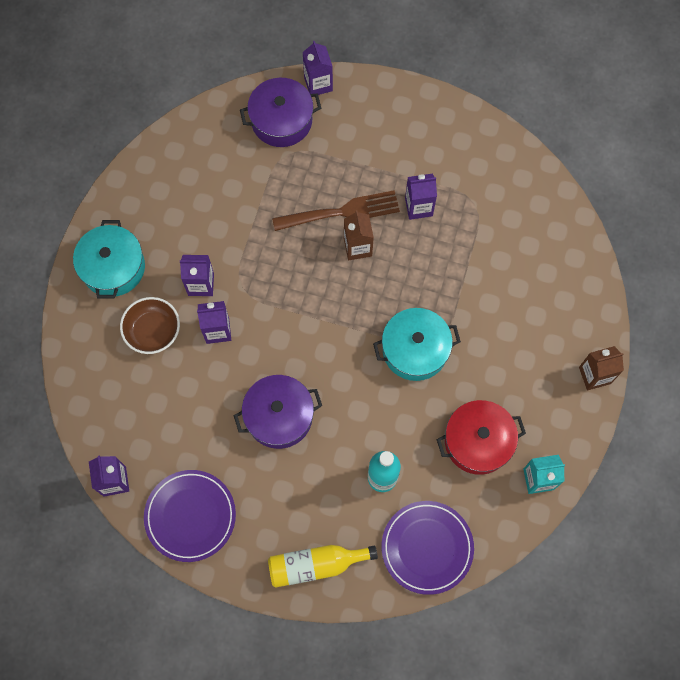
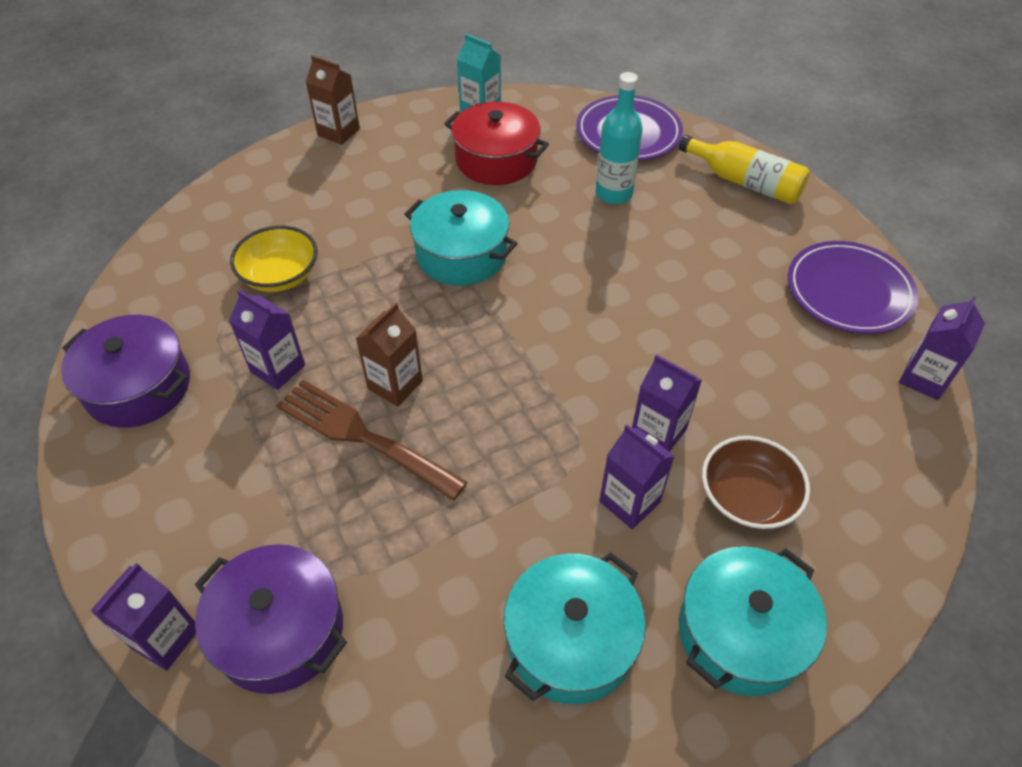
camera: 135 degrees left, 20 degrees down
(174, 209) = (570, 640): none -> turquoise pot
(279, 416) = (667, 302): purple pot -> purple pot (138, 387)
(486, 252) = (280, 275): none -> yellow bowl

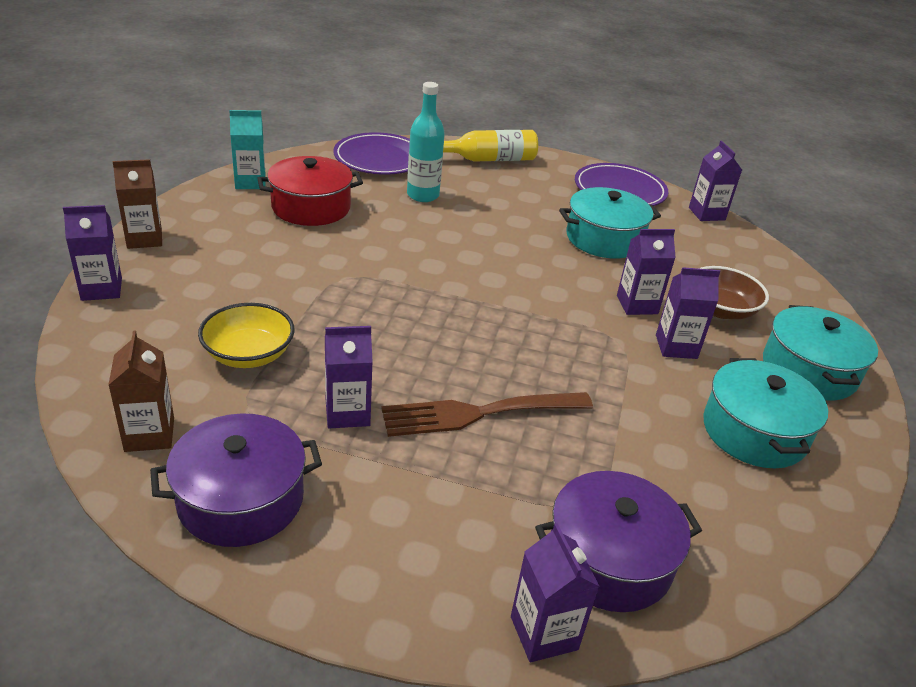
camera: 50 degrees left, 15 degrees down
(262, 164) = (101, 289): none -> purple carton
(395, 385) = (451, 371): brown carton -> brown carton (149, 434)
(461, 254) = (375, 273): turquoise pot -> turquoise pot (604, 239)

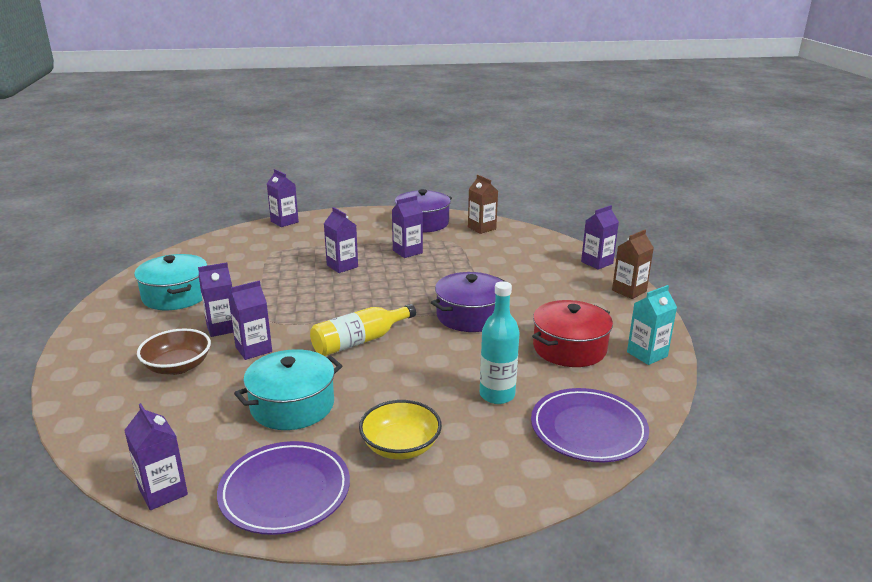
camera: 160 degrees right, 10 degrees down
(249, 354) = (481, 258): yellow bowl -> yellow bowl (400, 446)
(478, 413) = (342, 266): brown fork -> purple carton
(489, 159) = (475, 483): yellow bottle -> yellow bottle (360, 341)
(609, 560) = (261, 240): purple pot -> purple pot (470, 316)
(809, 370) = (117, 339): turquoise pot -> none

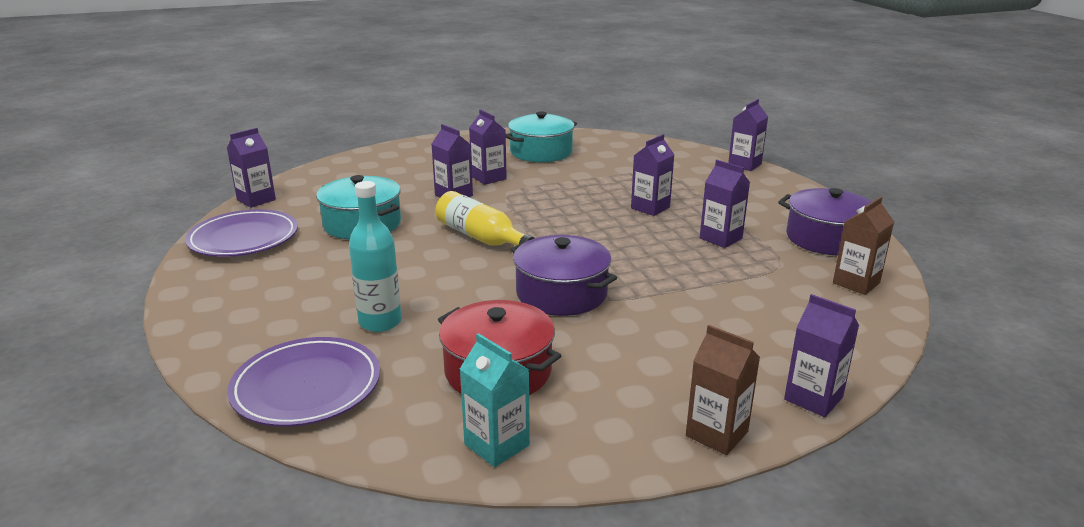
camera: 80 degrees right, 0 degrees up
(178, 366) = (420, 174): brown bowl -> none
(400, 446) = (293, 277): yellow bowl -> none

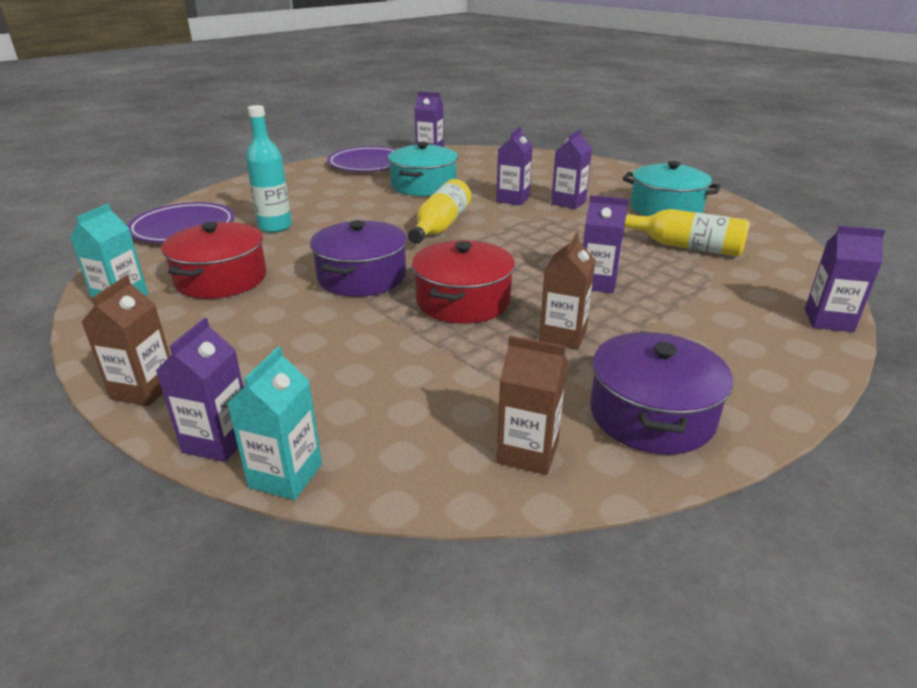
camera: 65 degrees right, 5 degrees up
(614, 166) = (685, 246): none -> yellow bottle
(643, 260) = (463, 301): none -> red pot
(720, 238) = (563, 336): purple carton -> brown carton
(864, 372) = (285, 475): none -> turquoise carton

